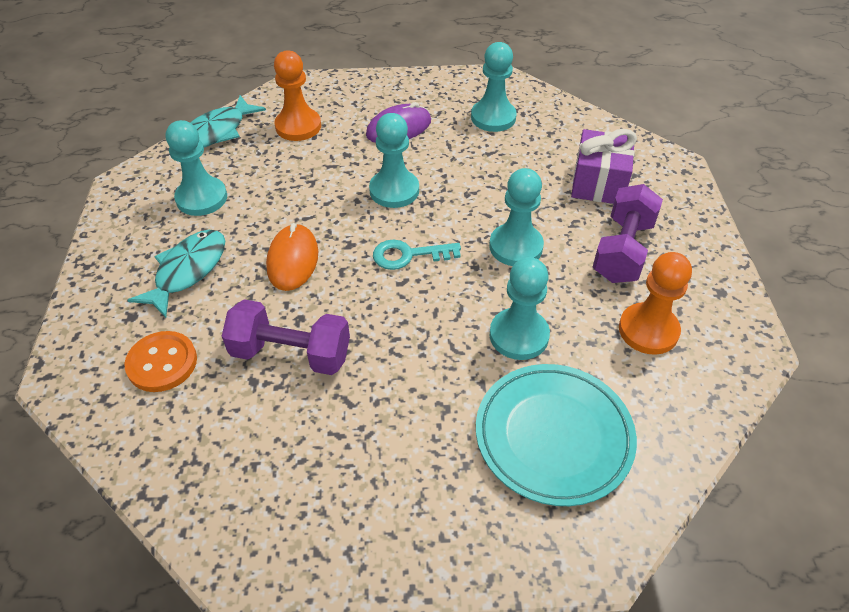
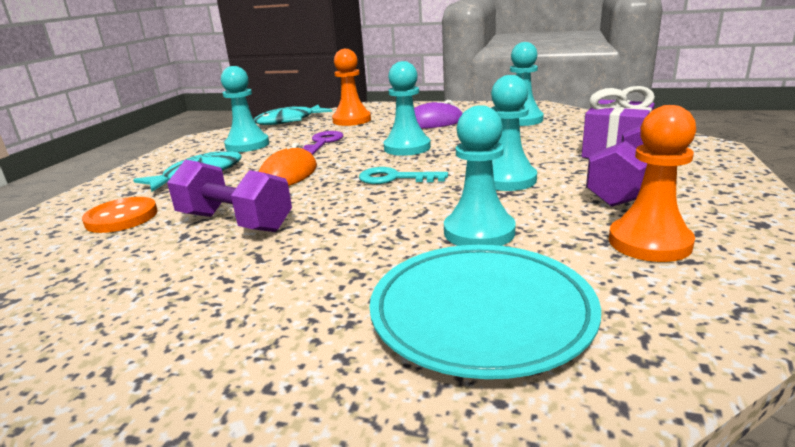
camera: 20 degrees right, 25 degrees down
(292, 186) = (323, 143): none -> purple key

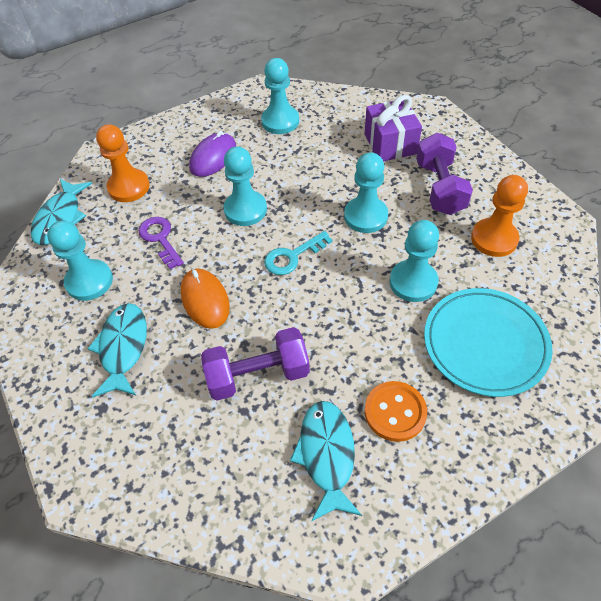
camera: 45 degrees left, 30 degrees up
(122, 217) = (158, 433): orange button -> orange button (395, 412)
(168, 294) = (327, 455): none -> turquoise fish

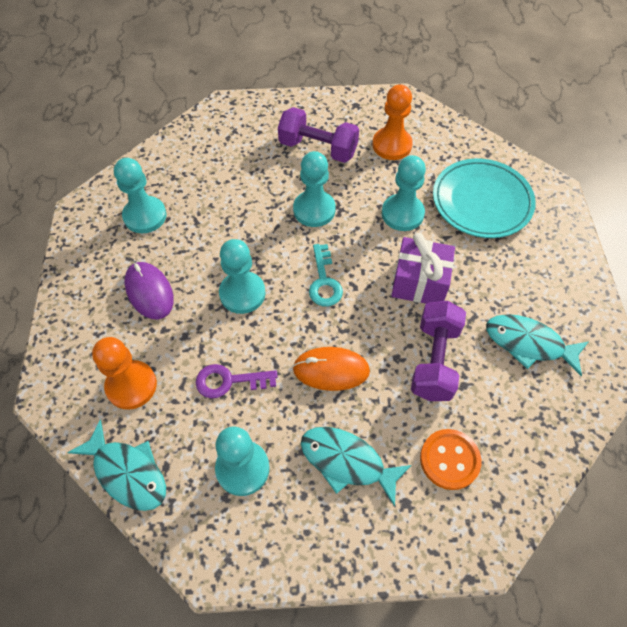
camera: 65 degrees left, 5 degrees up
(390, 144) = (243, 153): purple gift -> purple gift (419, 282)
(395, 412) = (512, 283): orange button -> orange button (449, 460)

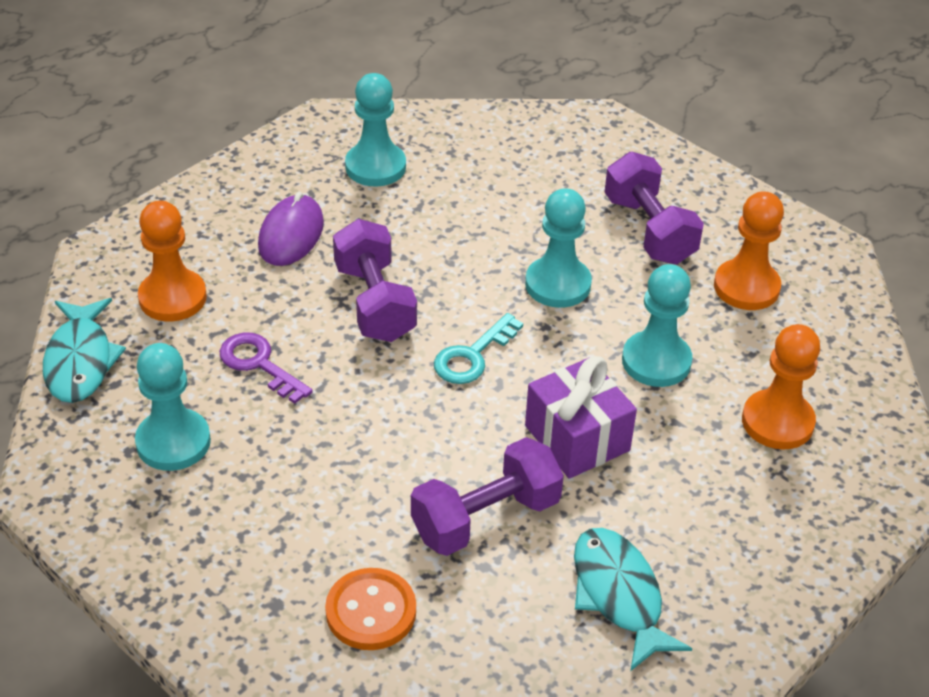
camera: 45 degrees right, 15 degrees down
(242, 293) = (375, 302): turquoise pawn -> purple dumbbell
(331, 370) = (366, 436): orange mouse -> none
(347, 461) = (271, 521): turquoise fish -> none
(481, 201) = (777, 422): turquoise plate -> orange pawn

